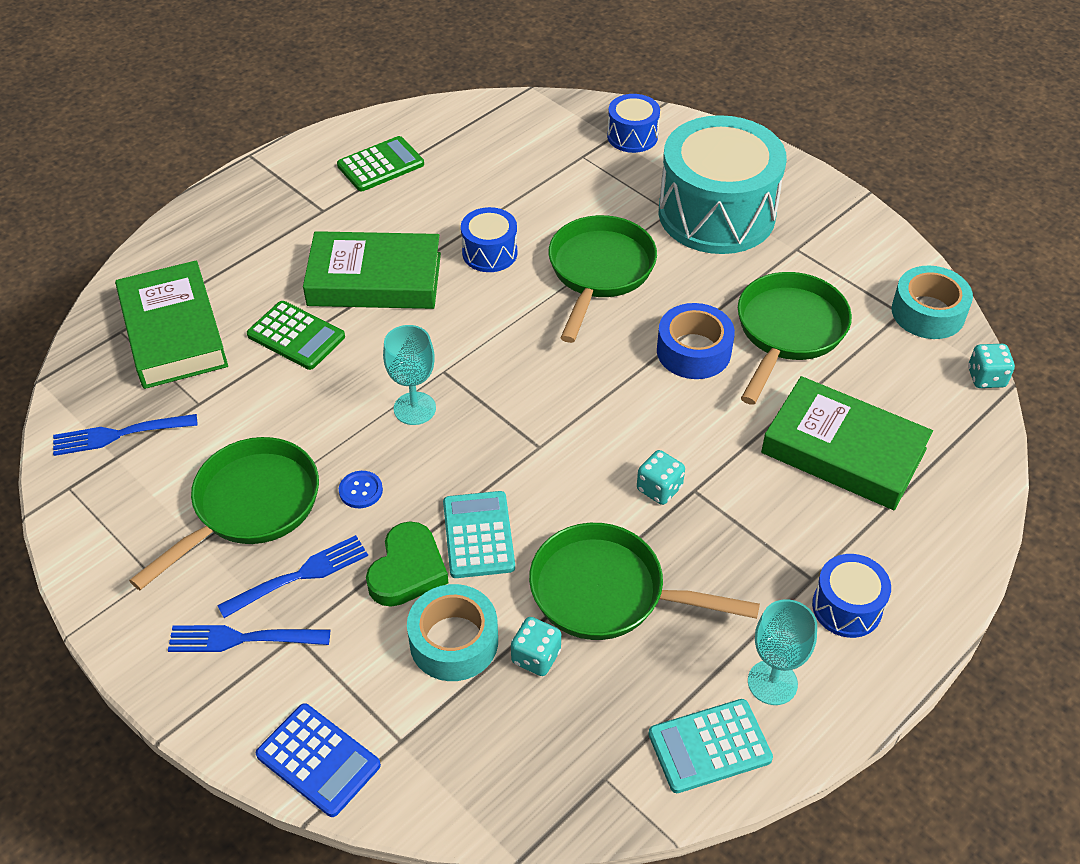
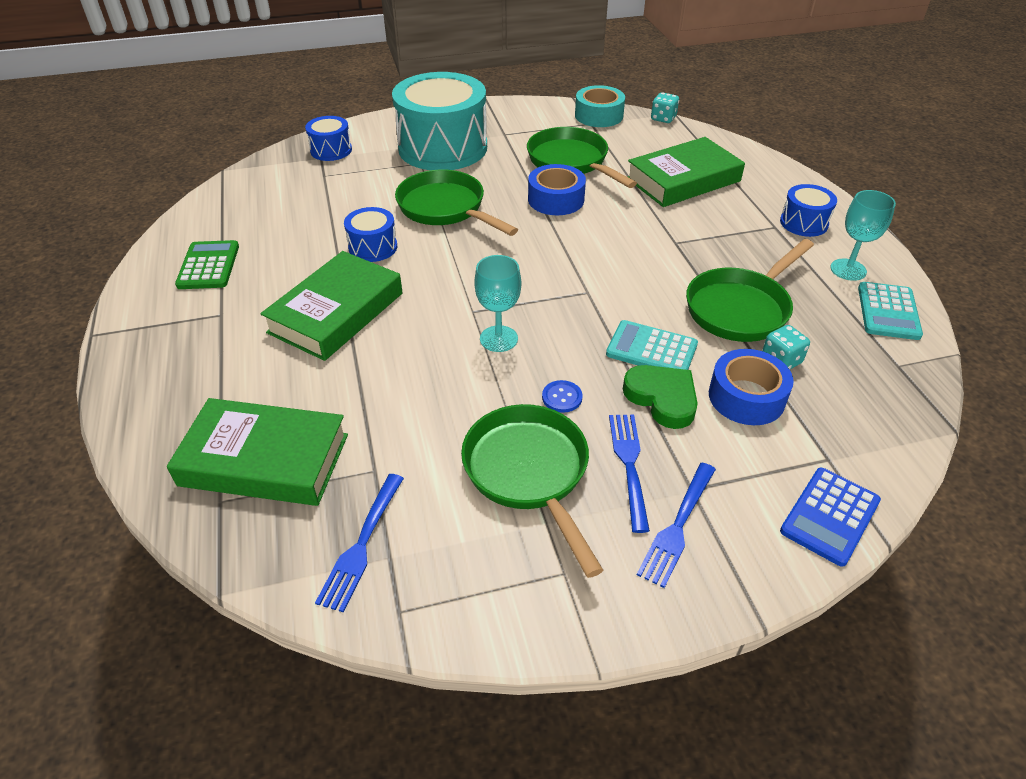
camera: 60 degrees left, 5 degrees down
(296, 336) = (354, 379): green calculator -> none
(318, 760) = (829, 516): blue calculator -> blue calculator turned 150 degrees clockwise
(454, 641) = (746, 397): turquoise tape -> blue tape
(659, 489) = (664, 255): turquoise dice -> none

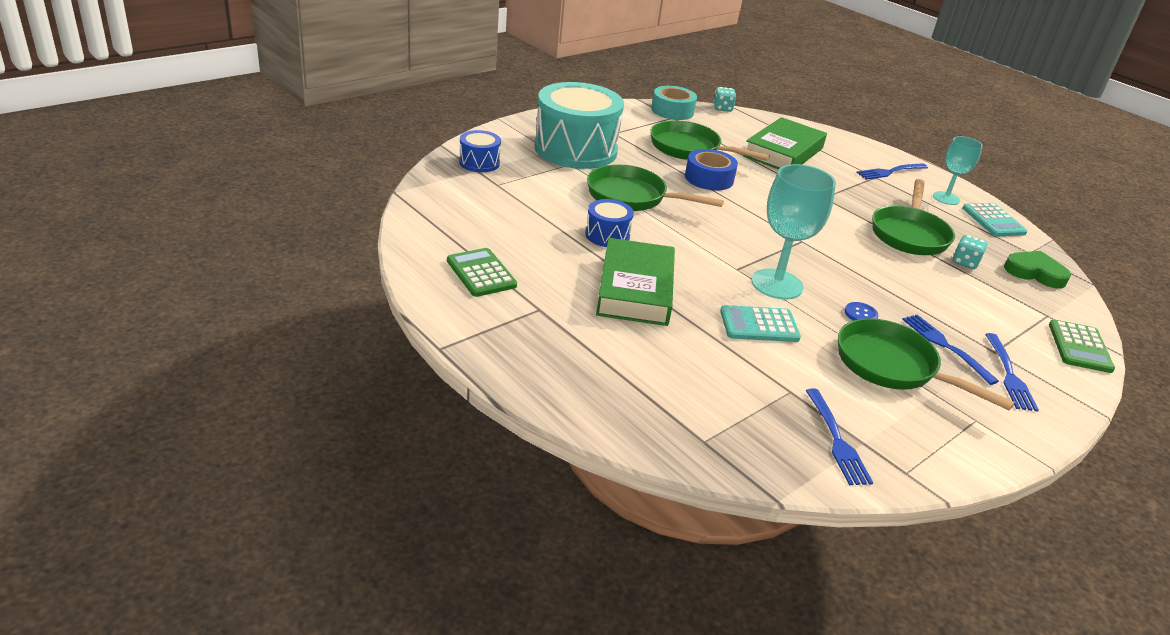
camera: 30 degrees left, 10 degrees down
(264, 459) = (704, 404): green book -> none
(498, 339) = (777, 284): turquoise goblet -> turquoise goblet, size x1.60
(651, 349) = (883, 271): turquoise calculator -> turquoise calculator (759, 325)
(662, 398) = (922, 301): green heart -> green heart (1035, 273)
(746, 397) = (968, 289): blue tape -> none
(803, 223) = (890, 171): blue drum -> blue fork
(829, 516) = (1079, 347): blue calculator -> green calculator

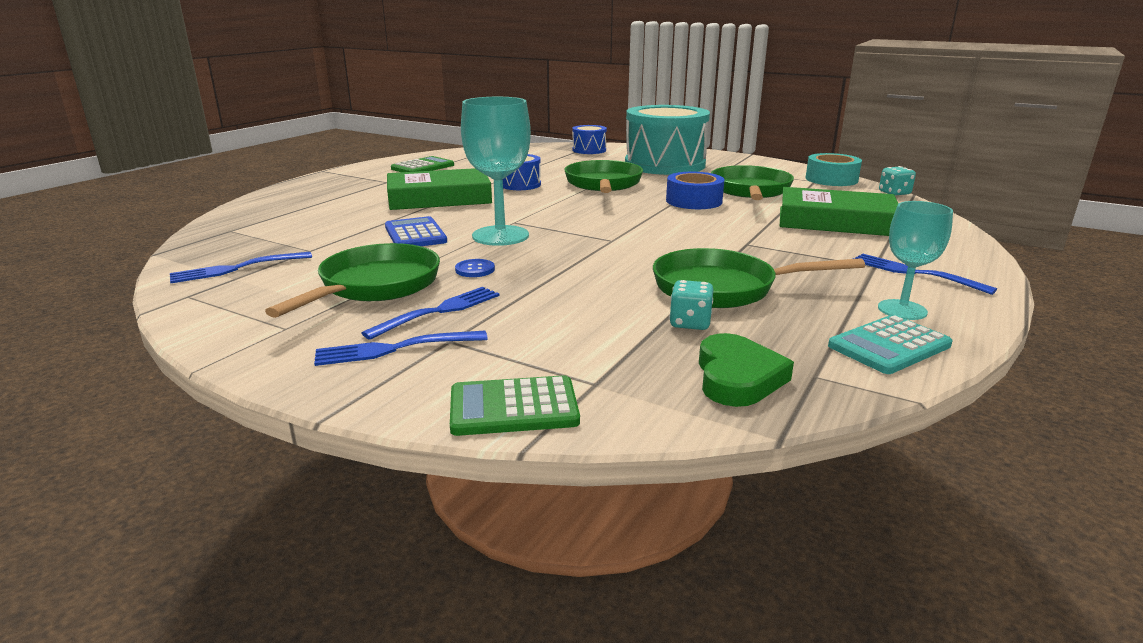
camera: 75 degrees right, 10 degrees down
(759, 325) = (415, 234): turquoise calculator -> blue calculator

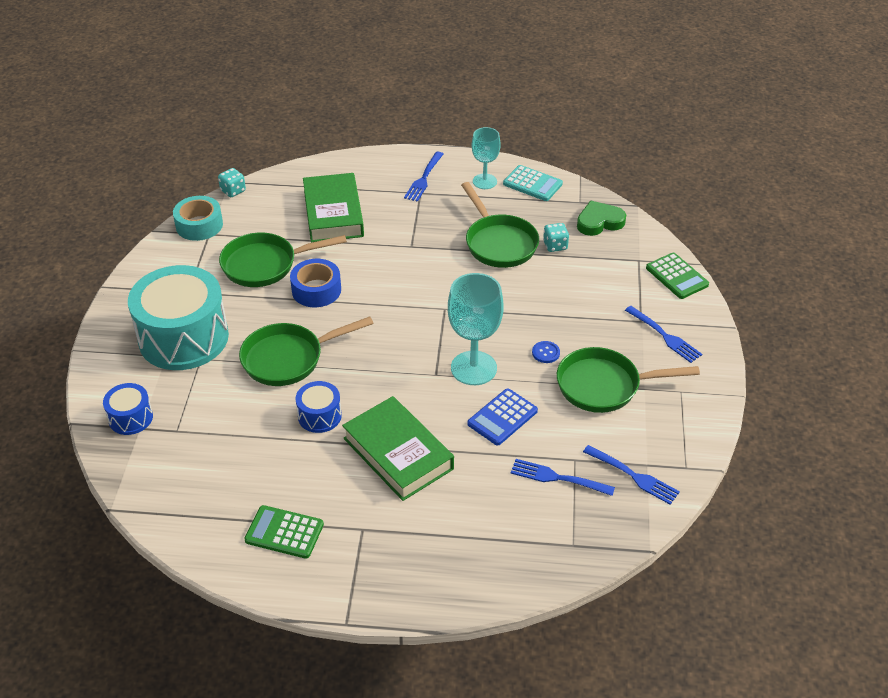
camera: 115 degrees left, 20 degrees up
(438, 312) = (614, 340): blue fork -> blue fork (558, 478)

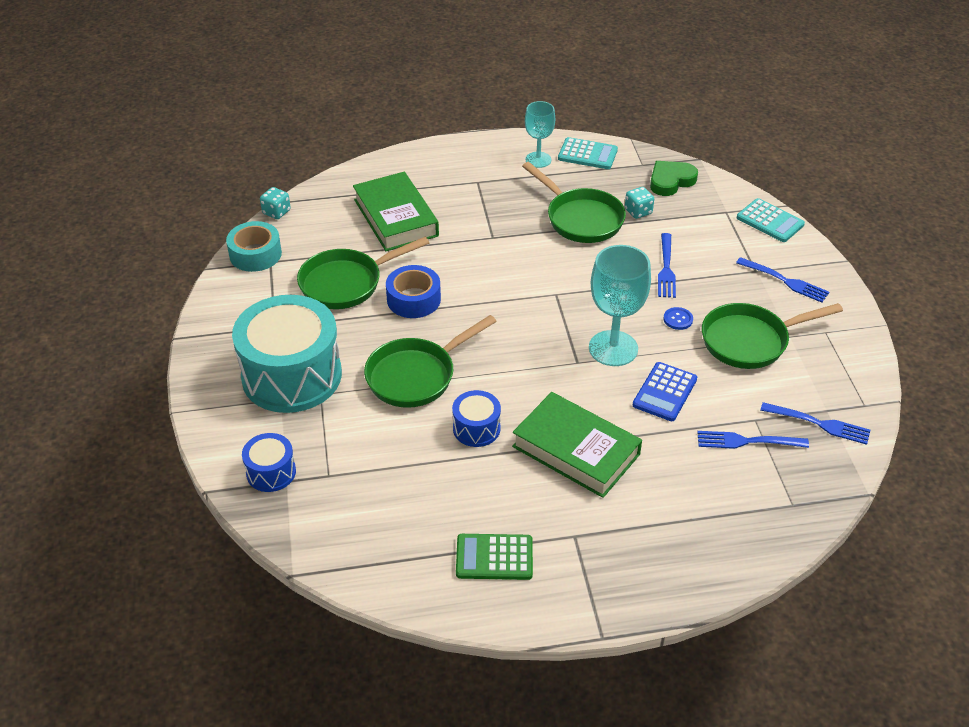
camera: 15 degrees left, 0 degrees up
(424, 178) = (474, 166): blue fork -> blue fork (666, 268)
(676, 276) = (770, 221): green calculator -> turquoise calculator

